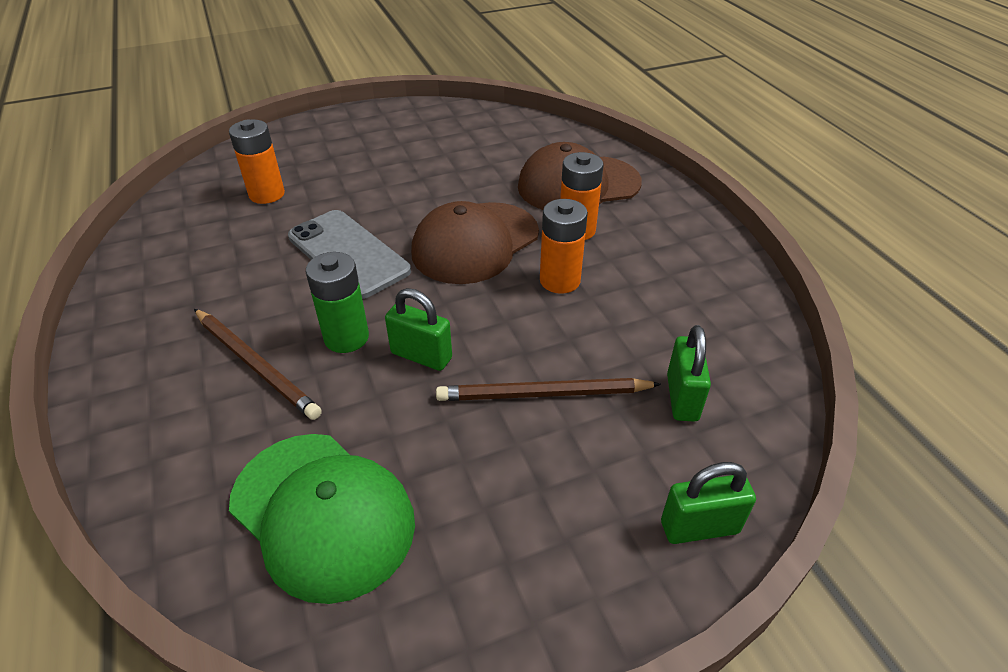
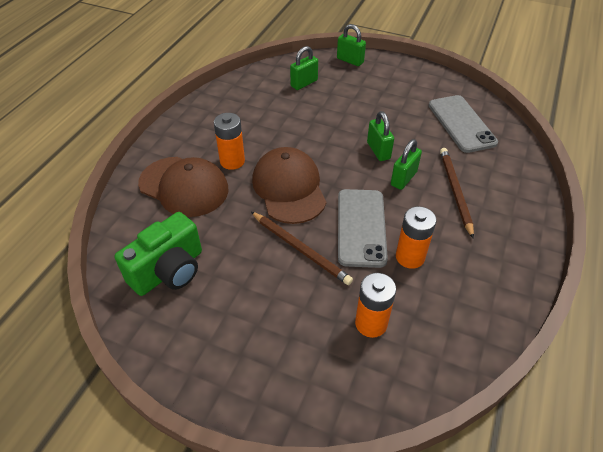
camera: 135 degrees left, 5 degrees up
(322, 514) = (461, 124): green cap -> grey phone
(346, 337) = (403, 178): green battery -> green padlock
(475, 243) = (289, 188): brown cap -> brown cap turned 105 degrees counterclockwise
(482, 138) = (169, 271): none -> green camera
(544, 394) = (348, 111): brown pencil -> brown pencil (300, 249)
(560, 280) = (280, 143): orange battery -> orange battery (410, 257)

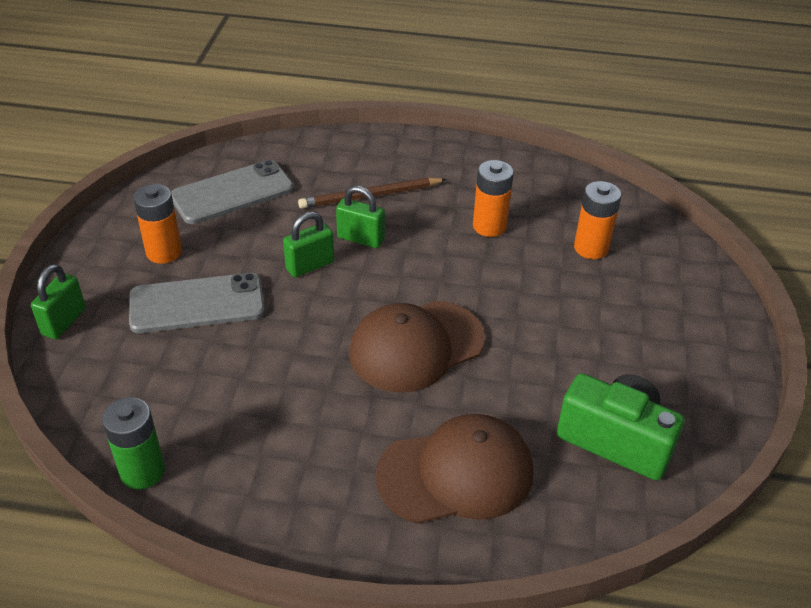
camera: 105 degrees left, 5 degrees down
(184, 186) = (456, 473): brown cap -> brown cap turned 60 degrees clockwise
(232, 161) = (378, 426): orange battery -> orange battery (164, 252)
(240, 81) = (142, 471): none -> green battery
(300, 249) = (519, 317): brown pencil -> none
(304, 83) = (143, 373): green padlock -> none
(361, 227) = (461, 268): grey phone -> grey phone (197, 304)

